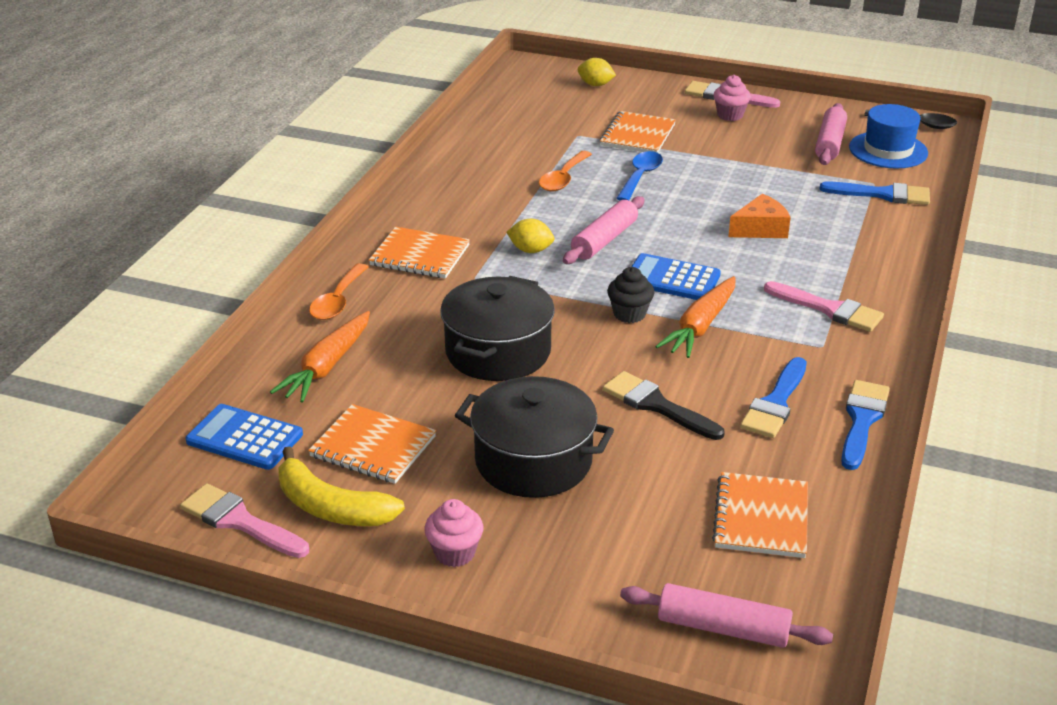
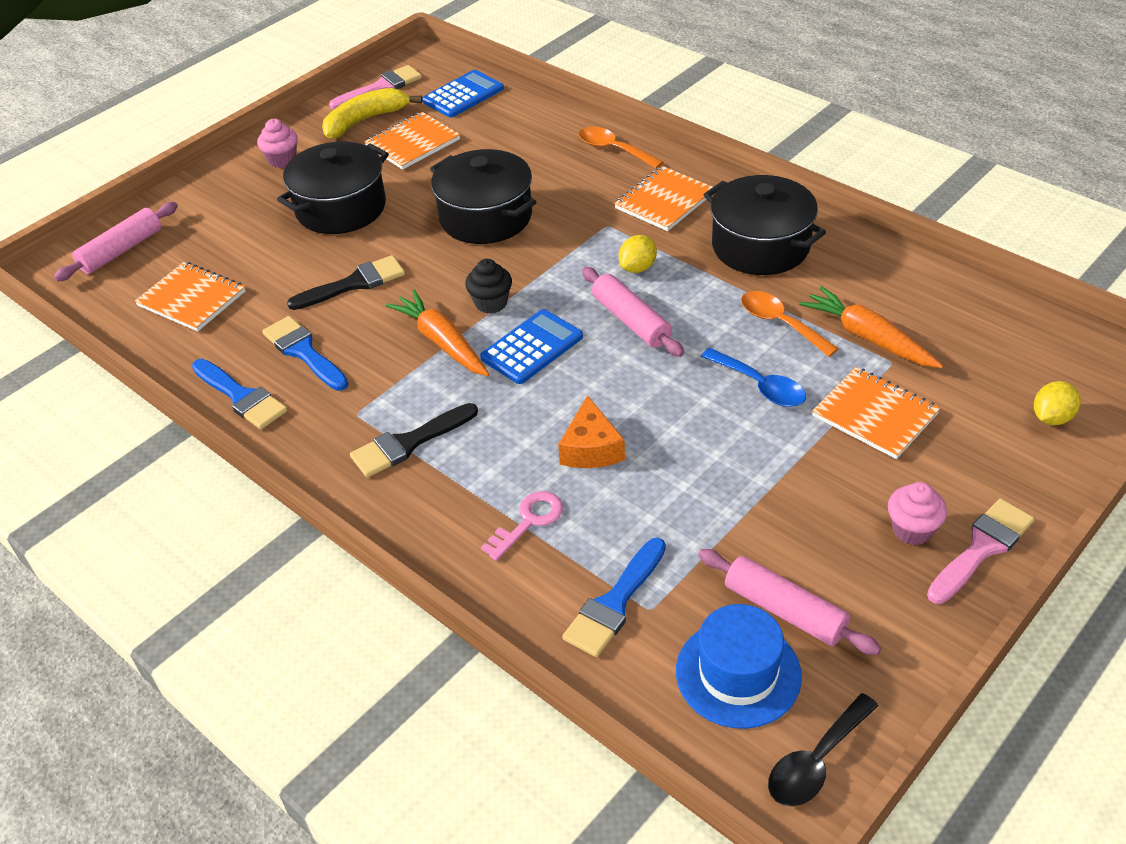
camera: 115 degrees right, 10 degrees up
(327, 366) = (523, 135): orange carrot -> orange carrot (868, 337)
(466, 200) = (760, 246): none -> black pot
(829, 309) = (408, 443): pink brush -> black brush
(851, 238) = (528, 521): none -> pink key

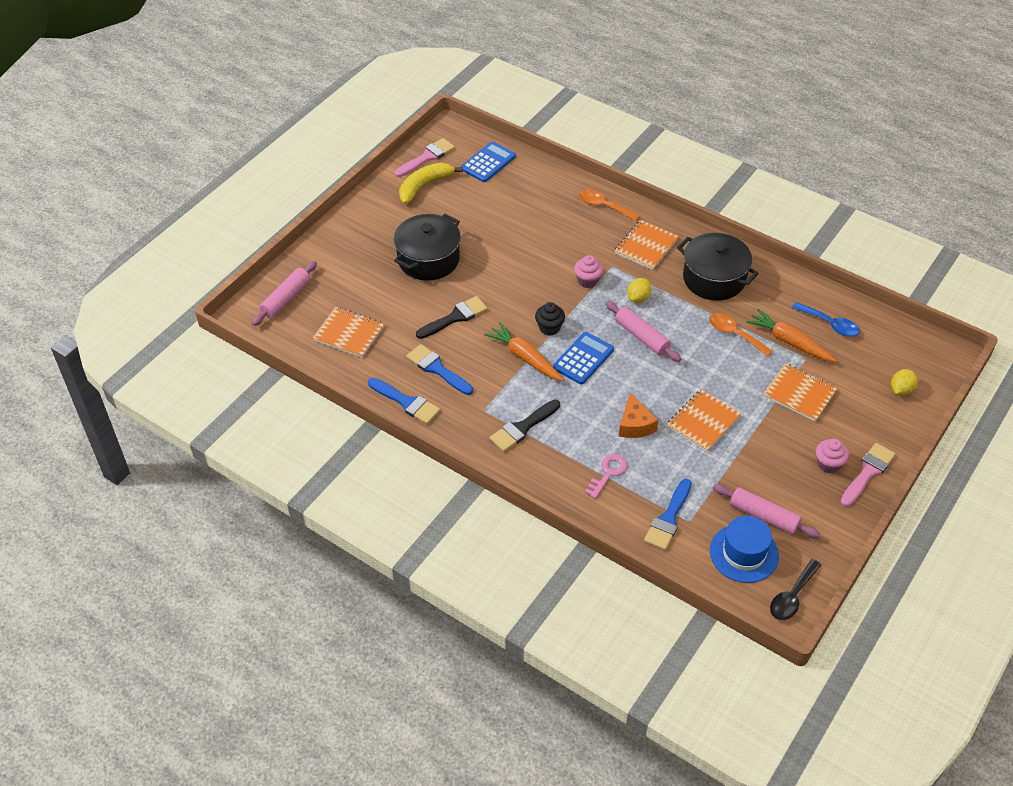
camera: 10 degrees left, 5 degrees up
(282, 160) = (375, 221): pink cupcake -> pink cupcake (587, 281)
(413, 143) = (463, 204): orange notebook -> orange notebook (703, 422)
(486, 217) = (529, 263): black pot -> none
(759, 386) = (728, 378): blue spoon -> blue spoon (829, 324)

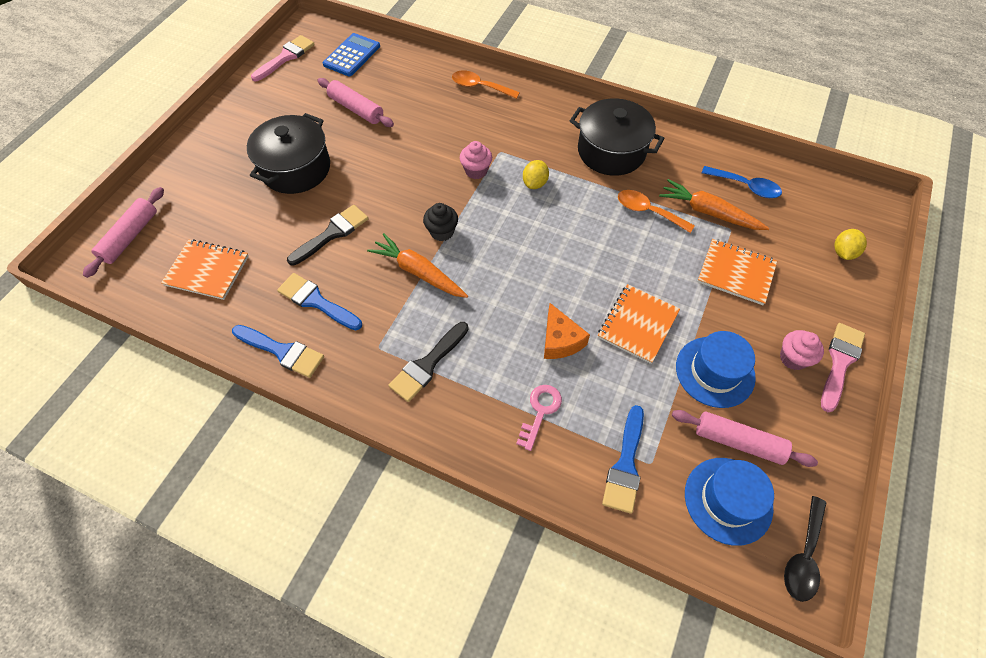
camera: 10 degrees left, 10 degrees up
(424, 186) = (285, 88): yellow banana -> none
(583, 358) = (486, 264): blue calculator -> none
(642, 337) = (547, 228): pink rolling pin -> pink rolling pin (356, 109)
(646, 246) = (532, 125): orange notebook -> none
(759, 465) = (715, 371): none -> blue hat

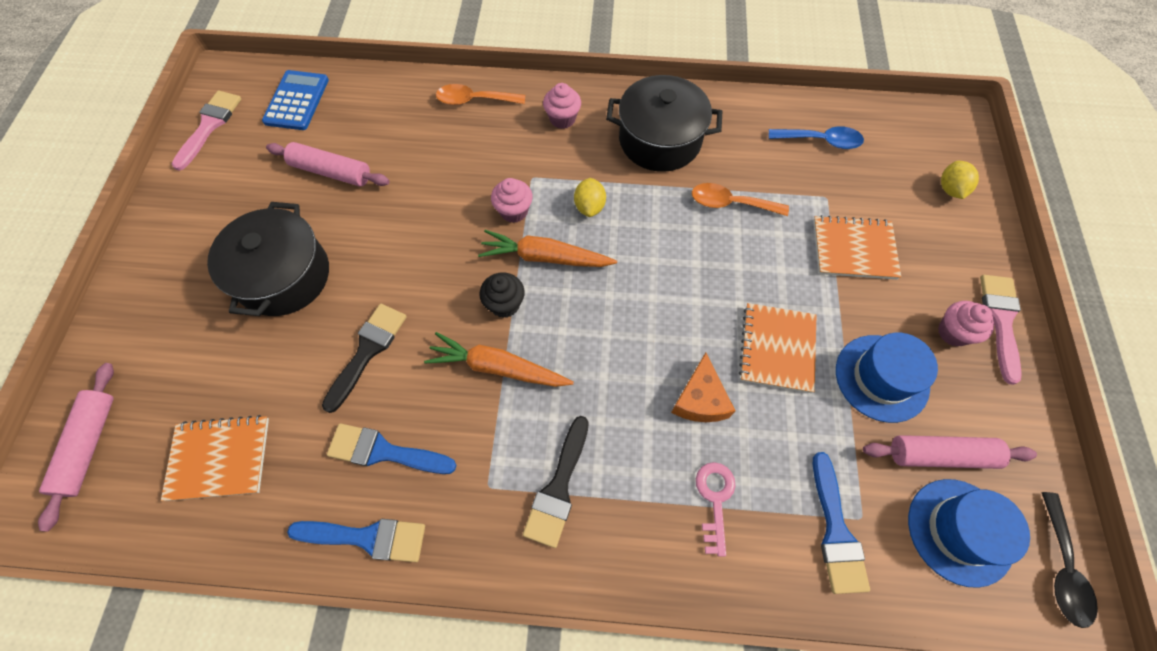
camera: 20 degrees left, 5 degrees up
(541, 117) = (562, 119): none -> pink cupcake
(560, 340) = (700, 399): orange cheese -> orange cheese turned 45 degrees clockwise
(708, 212) = (795, 184): orange carrot -> orange carrot (545, 257)

